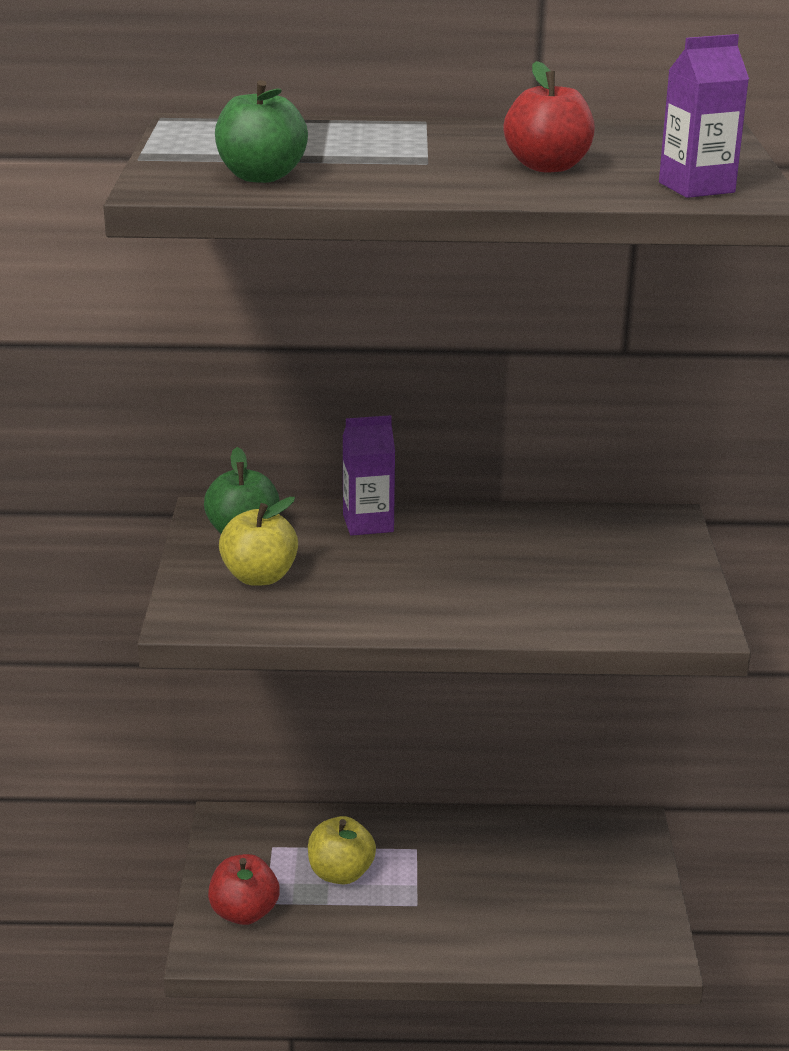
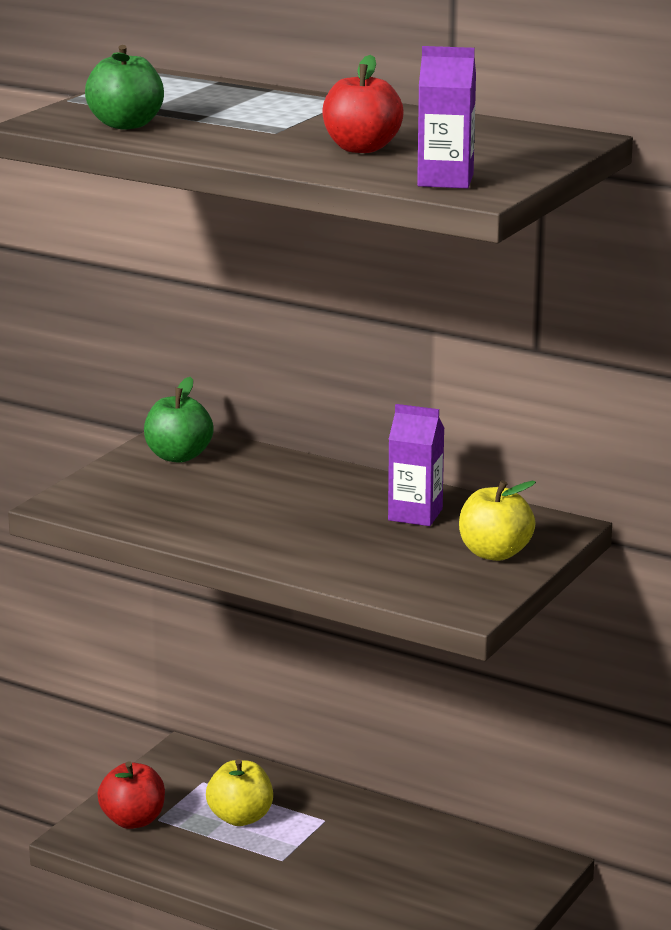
camera: 30 degrees right, 5 degrees down
(259, 577) = (152, 489): yellow apple -> yellow apple (494, 553)
(368, 523) = (289, 471): purple carton -> purple carton (415, 515)

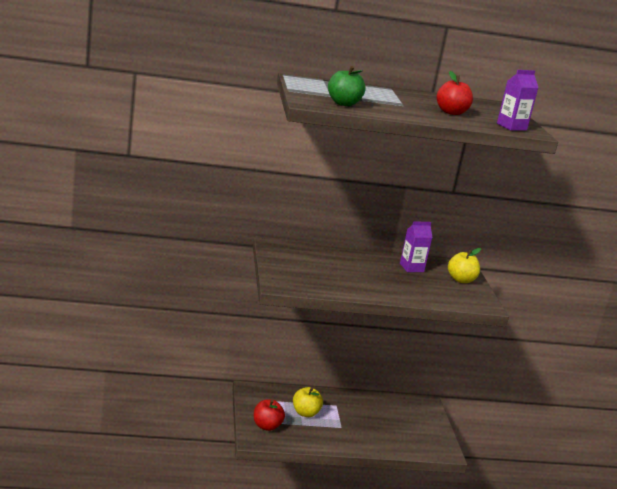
camera: 40 degrees left, 0 degrees up
(178, 456) = (289, 255): green apple -> none

